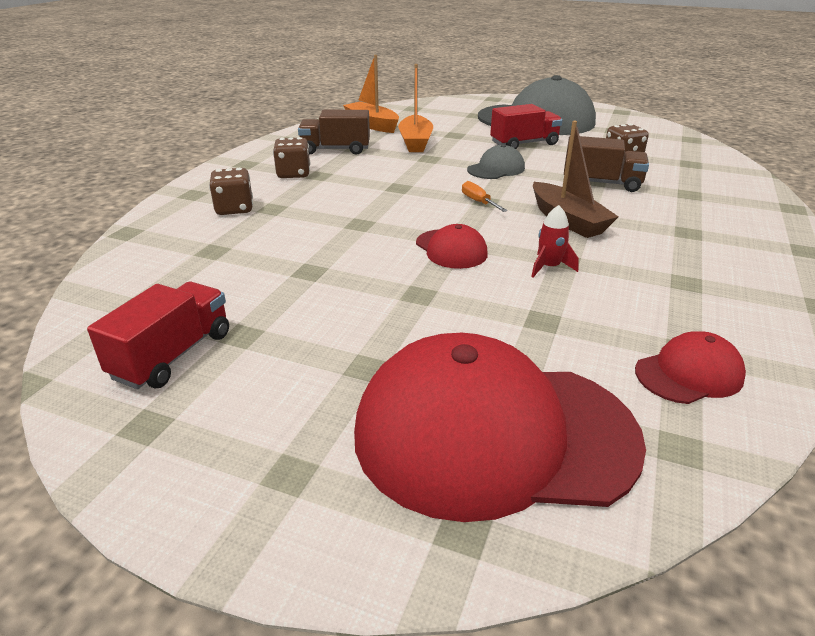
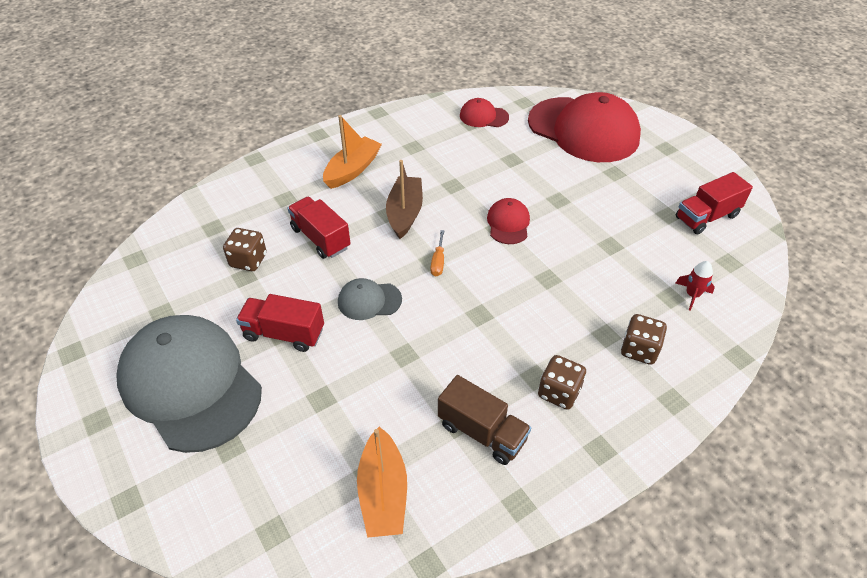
camera: 145 degrees left, 15 degrees up
(415, 142) = (382, 401): orange boat -> orange boat (352, 170)
(549, 267) = (468, 185): red rocket -> red rocket (692, 295)
(601, 183) = (320, 238): brown truck -> red truck

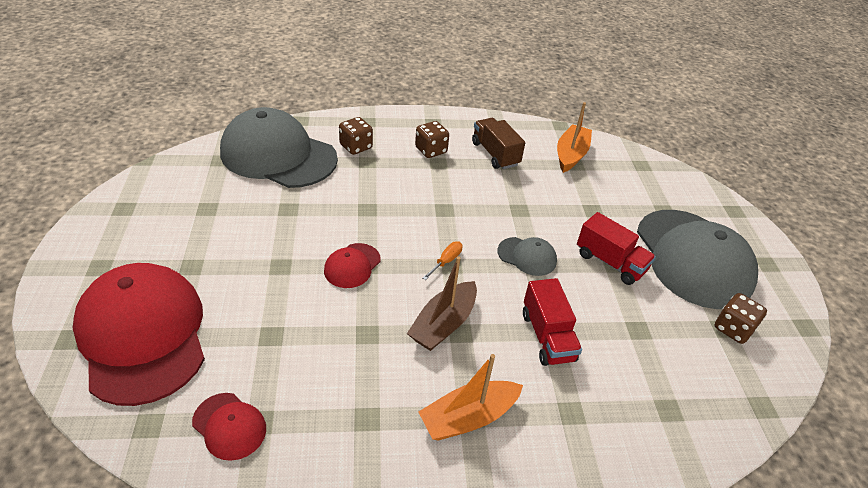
camera: 155 degrees left, 5 degrees down
(248, 260) = (631, 345): brown dice -> brown dice (733, 329)
(692, 295) = (278, 155): red rocket -> grey cap
(706, 217) = (180, 193): red truck -> none

